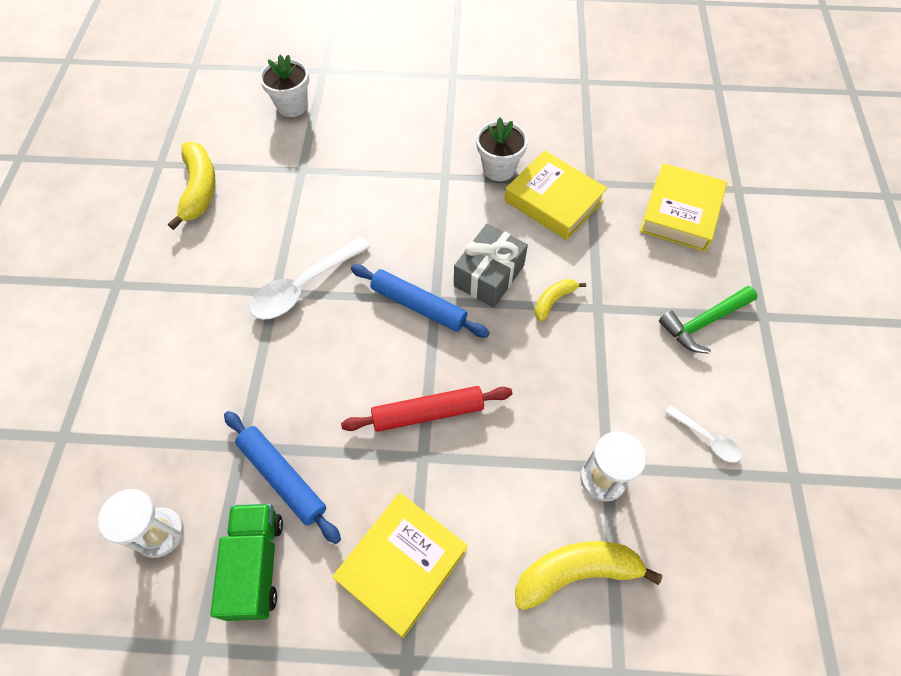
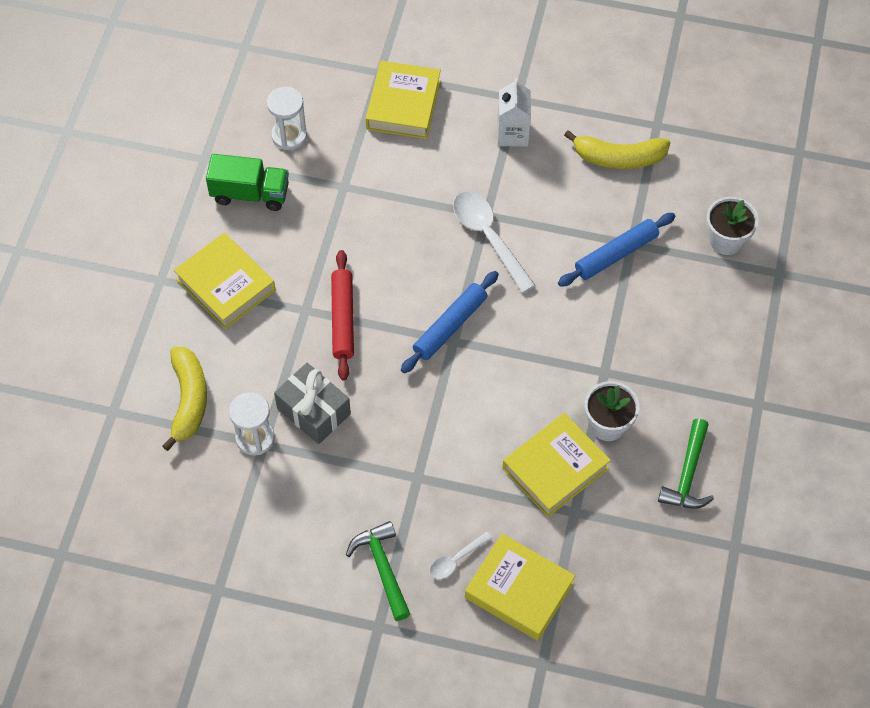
camera: 100 degrees right, 0 degrees up
(117, 400) = (403, 105): none -> yellow book
(165, 282) = (512, 134): none -> white carton
(282, 477) = (312, 213): blue rolling pin -> blue rolling pin (616, 254)
(489, 275) = (472, 390): grey gift -> grey gift (313, 411)
(531, 113) = (688, 474): none -> green hammer
(554, 300) = (433, 440): yellow banana -> none
(706, 438) = (269, 530): white spoon -> white spoon (456, 560)

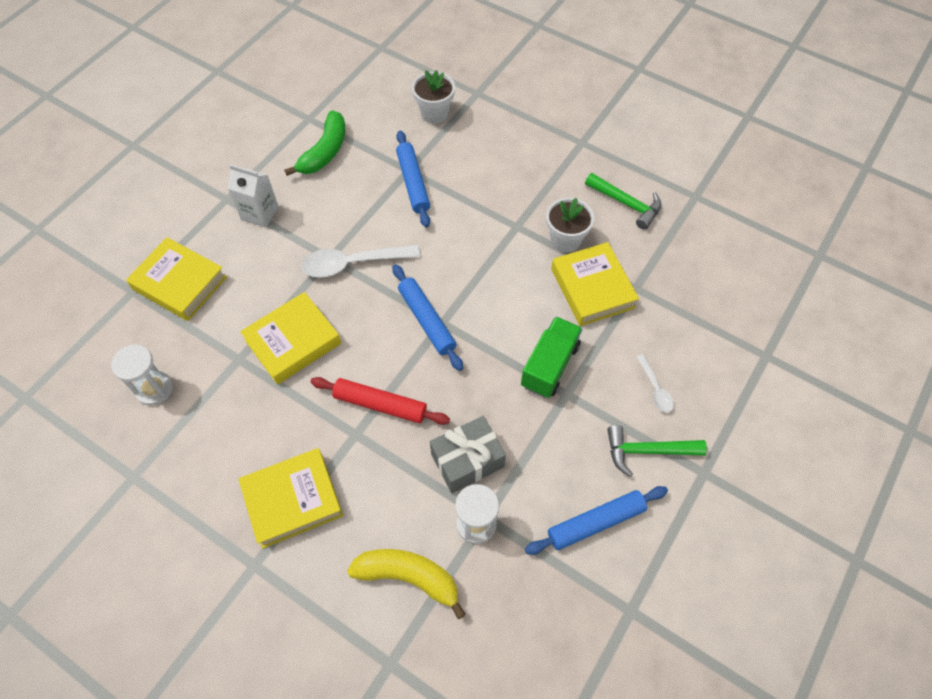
camera: 70 degrees left, 0 degrees up
(250, 194) = (200, 445): green truck -> green truck (550, 365)
(291, 539) = (595, 522): none -> blue rolling pin
(519, 590) = (696, 351): yellow book -> yellow book (293, 342)
(618, 158) = (325, 151): yellow banana -> green banana

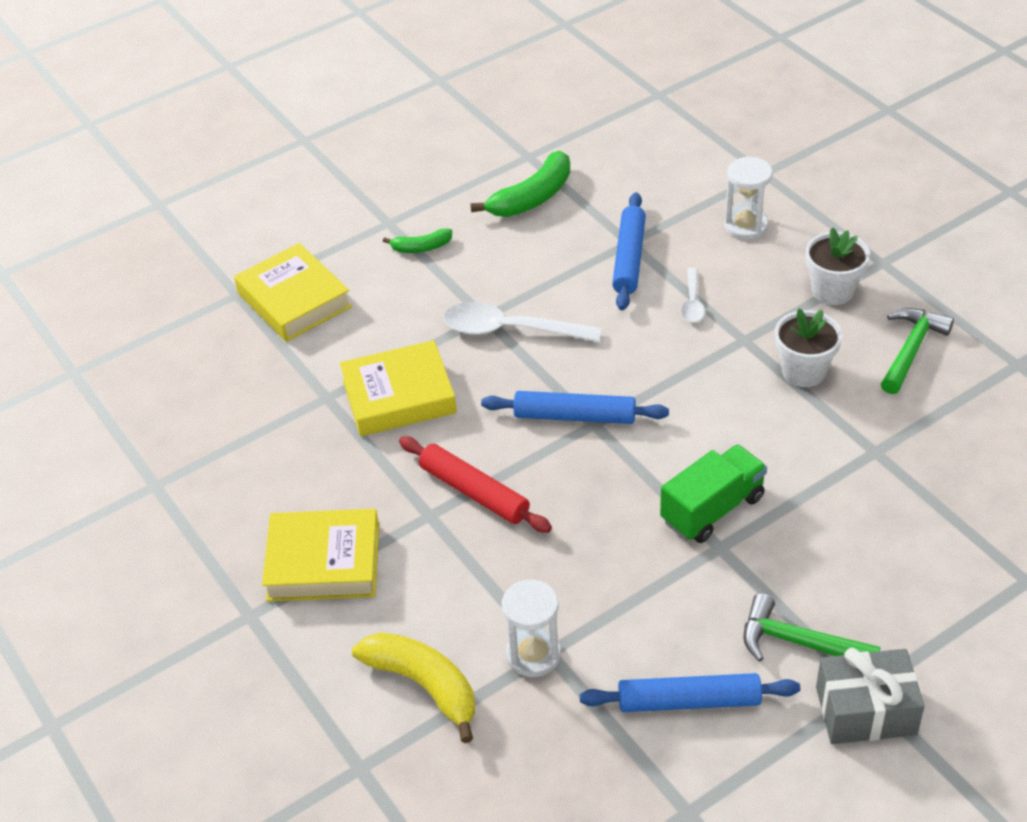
camera: 25 degrees right, 15 degrees down
(154, 389) = (217, 402): white hourglass -> white hourglass (745, 226)
(260, 213) = (421, 247): white carton -> green banana
(426, 320) = (575, 416): blue rolling pin -> blue rolling pin turned 75 degrees counterclockwise
(434, 113) = (694, 184): white flower pot -> white flower pot (832, 291)
(467, 460) = (554, 583): grey gift -> grey gift (865, 711)
(592, 288) = (813, 436): yellow book -> none
(626, 204) = (911, 350): green hammer -> green hammer turned 120 degrees counterclockwise
(655, 389) = (845, 575): white spoon -> white spoon (692, 302)

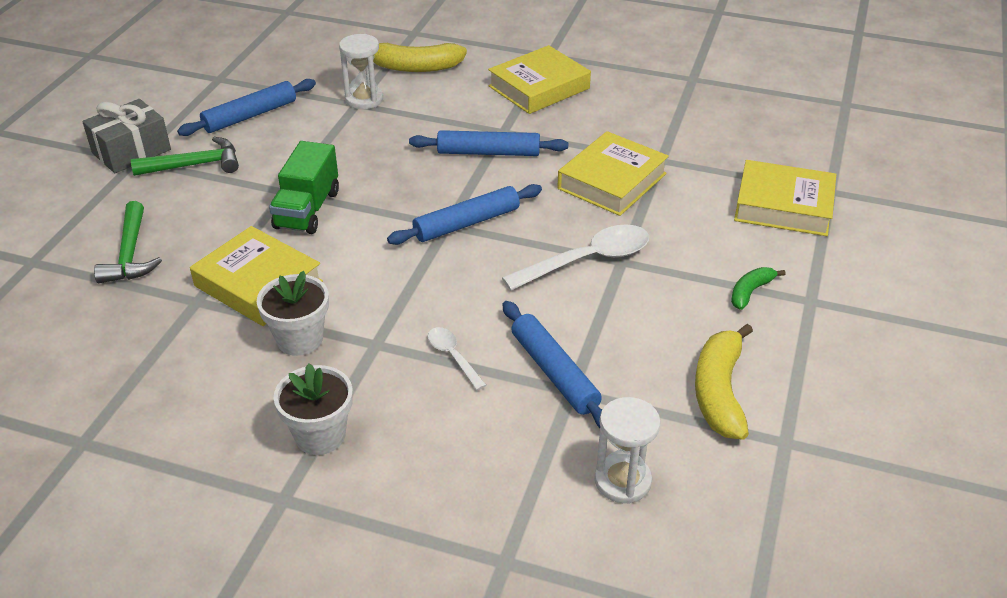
camera: 140 degrees right, 5 degrees down
(474, 492) = (488, 153): red rolling pin -> blue rolling pin
(532, 198) = (719, 391): green banana -> yellow banana
(745, 226) = (468, 470): white hourglass -> white hourglass (622, 481)
(810, 443) = (258, 284): none -> yellow book
(911, 350) = (203, 407): green hammer -> green hammer (130, 254)

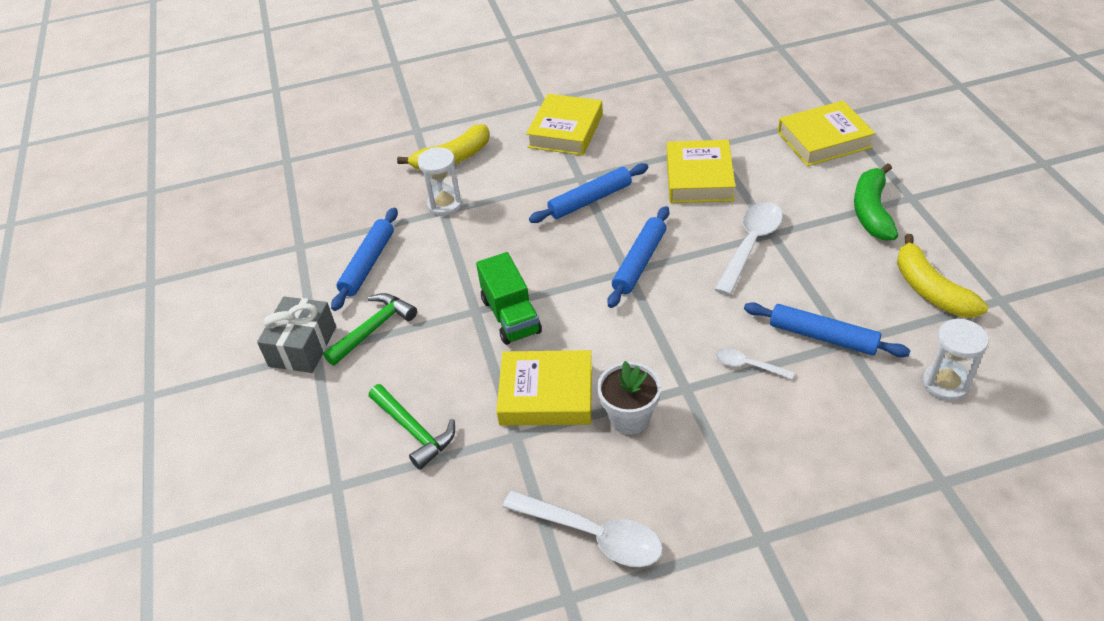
camera: 30 degrees left, 5 degrees up
(158, 409) = (593, 535): none -> white spoon
(320, 435) = (730, 477): white flower pot -> none
(750, 292) = (872, 211): green banana -> green banana, size x1.82

